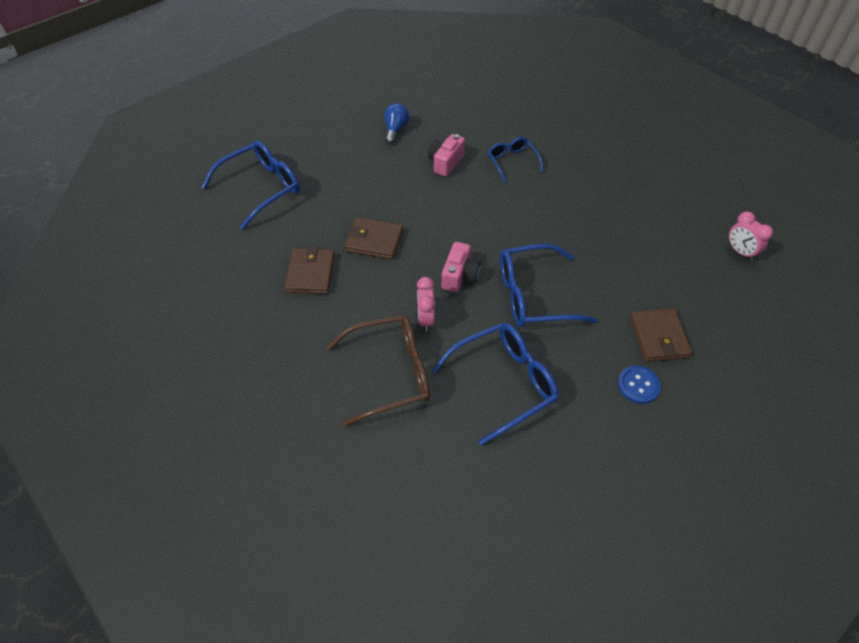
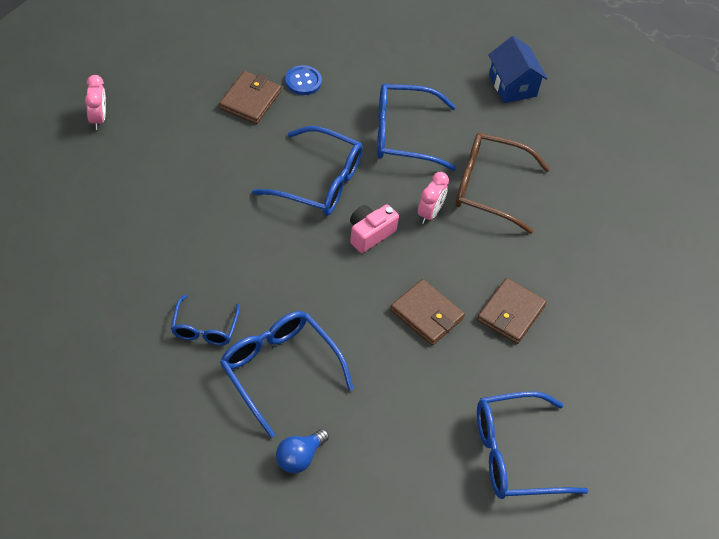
camera: 155 degrees left, 0 degrees up
(440, 520) = (512, 85): none -> blue house
(445, 162) = (279, 370): pink camera -> blue glasses

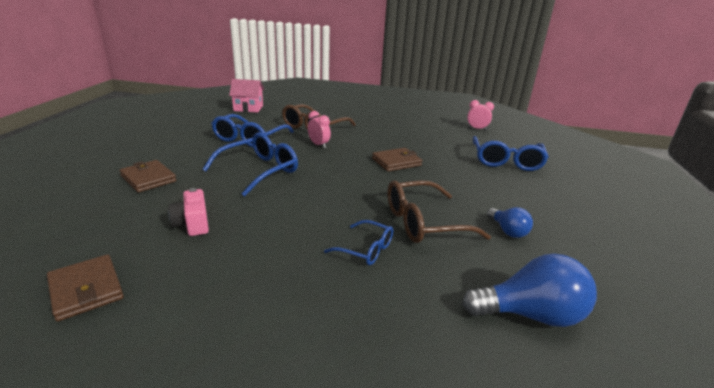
camera: 65 degrees left, 25 degrees down
(98, 118) = (50, 260): pink clock -> pink clock (477, 129)
(158, 476) = (530, 314): none -> blue light bulb
(279, 370) = (424, 222): blue glasses -> brown glasses
(303, 81) = (161, 157): blue button -> none
(370, 234) = (320, 164): pink camera -> pink camera (192, 224)
(510, 313) = (406, 141): brown wallet -> brown wallet (86, 290)
(512, 85) = (248, 108): blue house -> pink house

